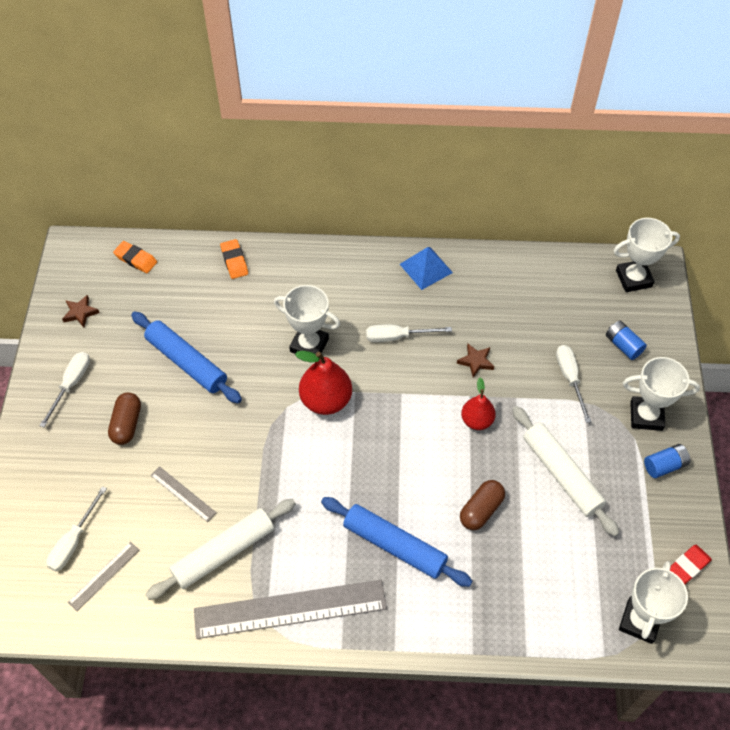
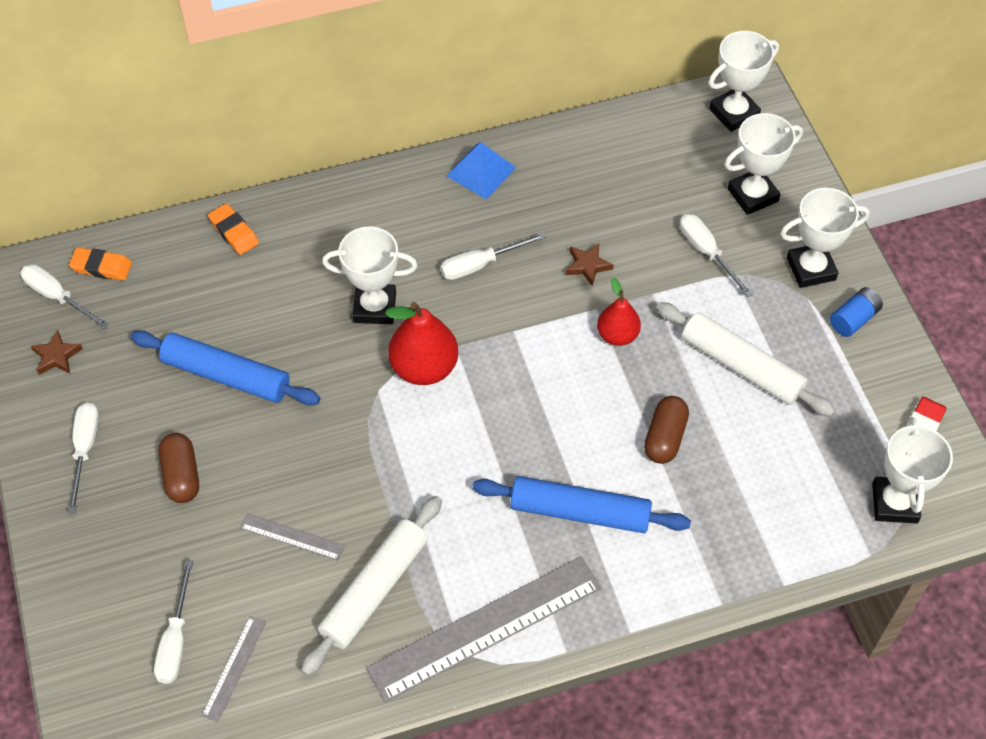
camera: 20 degrees left, 0 degrees up
(98, 271) = (57, 297): none -> white screwdriver
(623, 345) = (752, 195): blue battery -> white trophy

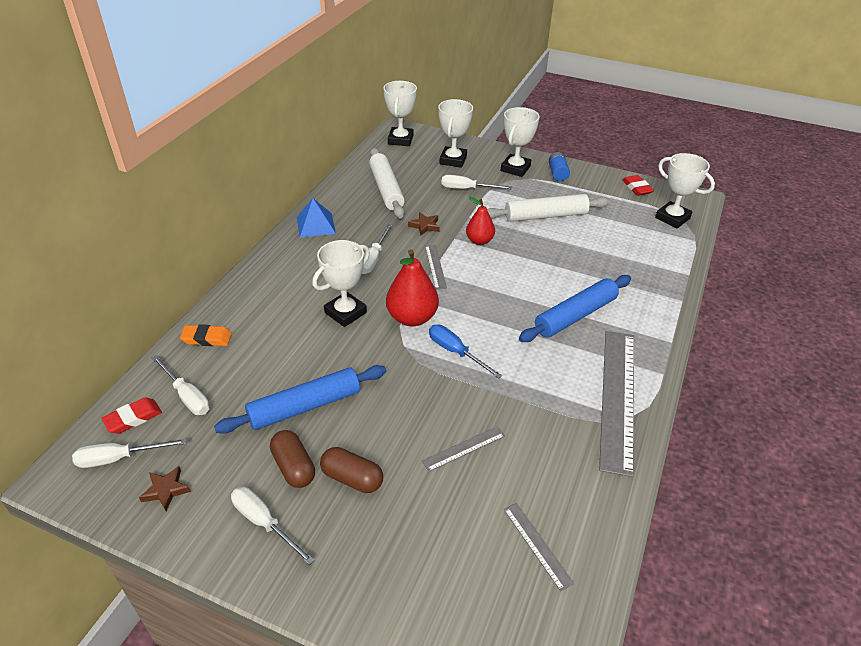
camera: 50 degrees left, 15 degrees down
(101, 267) = (133, 418): orange eraser -> red eraser
(176, 640) = (482, 567): white screwdriver -> white screwdriver (187, 396)
(375, 589) = (544, 431): white rolling pin -> white rolling pin (386, 189)
(412, 441) = (456, 352): none -> blue screwdriver
(526, 328) = (435, 266): none -> grey ruler
(665, 437) = (560, 261): brown capsule -> brown capsule (293, 467)

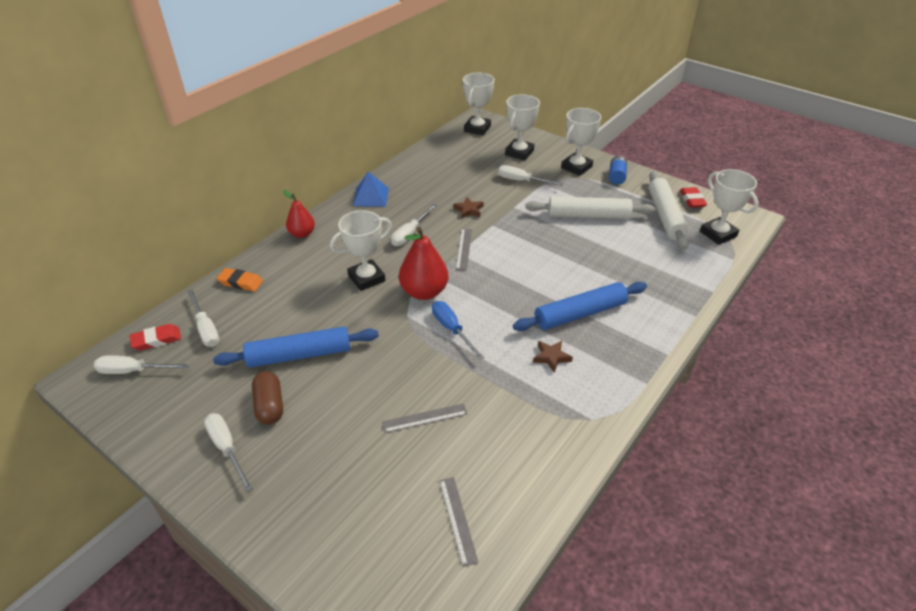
camera: 15 degrees right, 0 degrees up
(166, 490) = (159, 405): brown star -> brown star (551, 357)
(352, 478) = (315, 425): brown capsule -> none
(386, 189) = (446, 172): white rolling pin -> white rolling pin (665, 215)
(479, 241) = (515, 230): red pear -> red pear (302, 234)
(618, 397) = (591, 398): grey ruler -> none

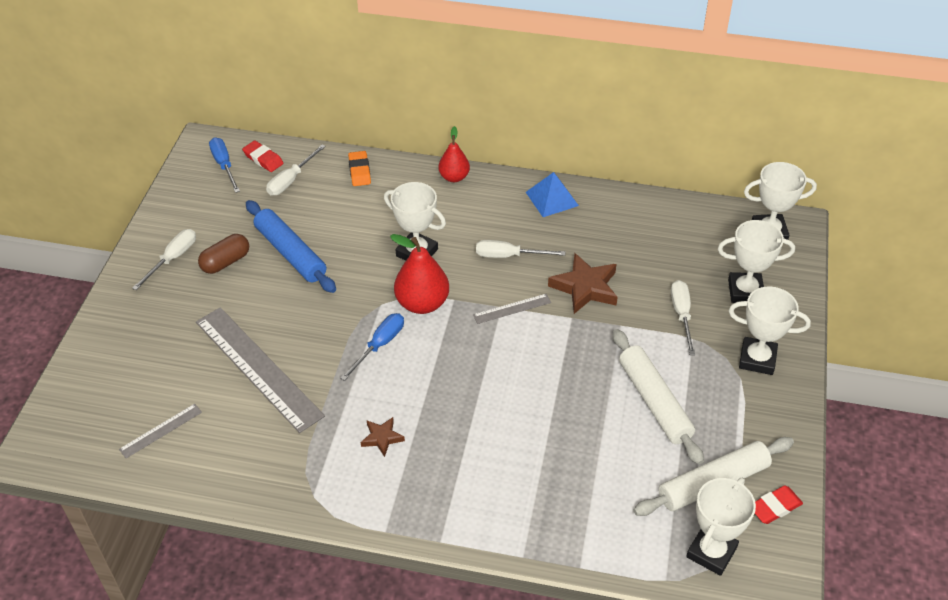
camera: 65 degrees right, 5 degrees up
(133, 371) = (224, 165): white screwdriver -> blue screwdriver
(425, 418) = (257, 368): grey ruler -> grey ruler, size x2.24
(468, 210) = (585, 287): brown star -> brown star, size x1.82
(580, 314) = (462, 444): blue rolling pin -> none
(616, 176) = (768, 408): blue battery -> none

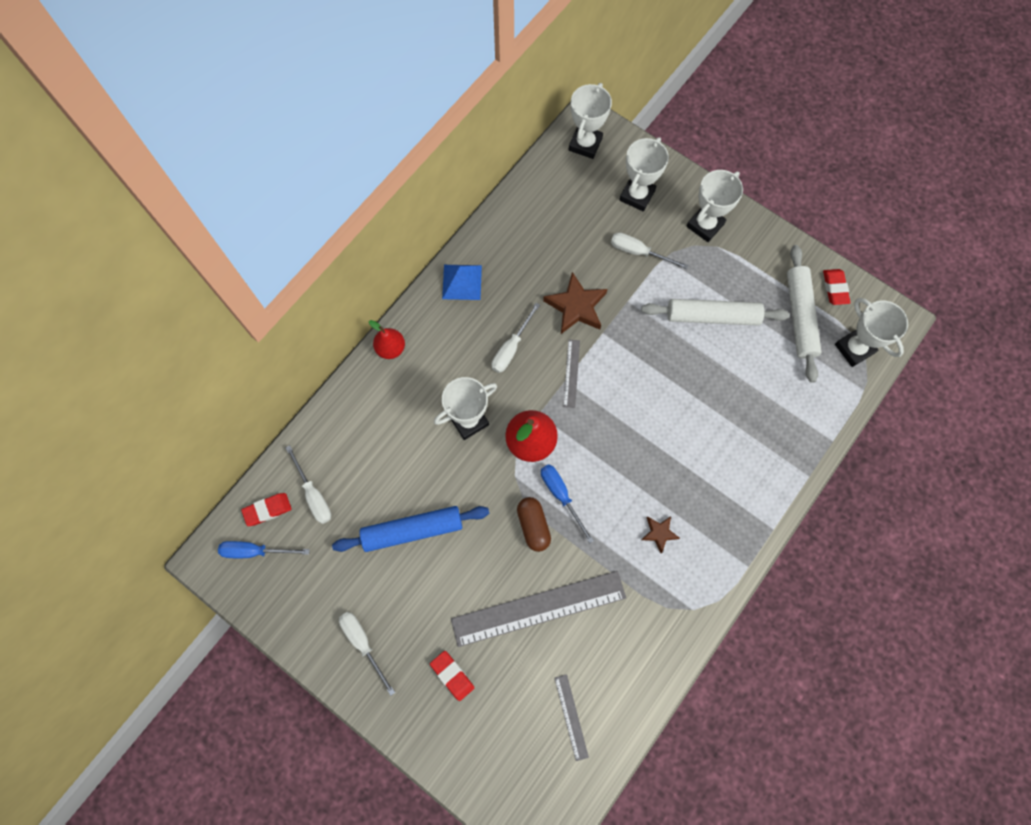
camera: 65 degrees left, 25 degrees up
(167, 328) = (452, 675): none -> red eraser
(226, 262) = (393, 594): brown capsule -> brown capsule (533, 526)
(359, 171) = (336, 427): orange eraser -> none

